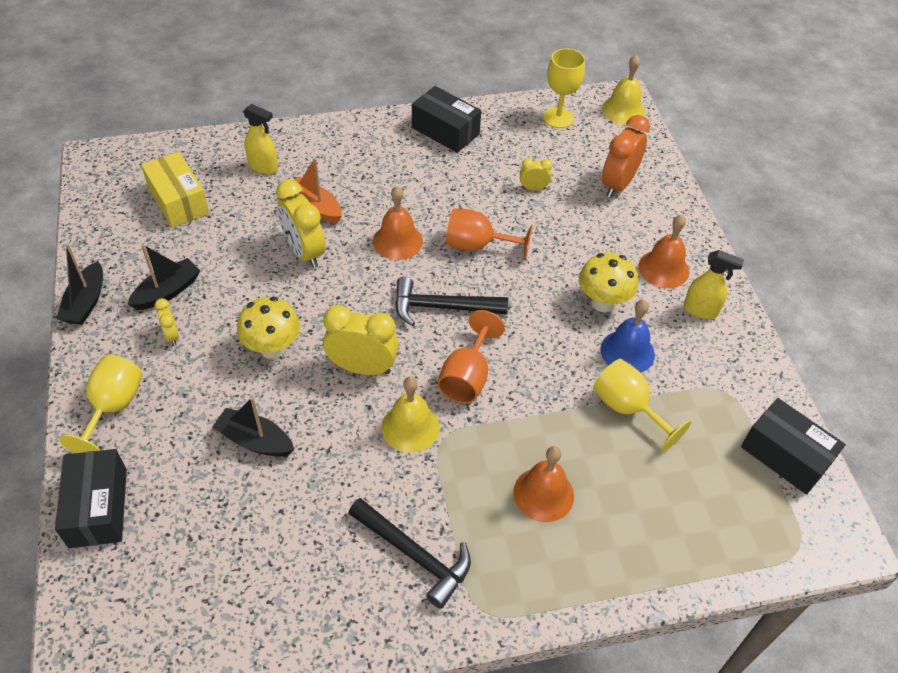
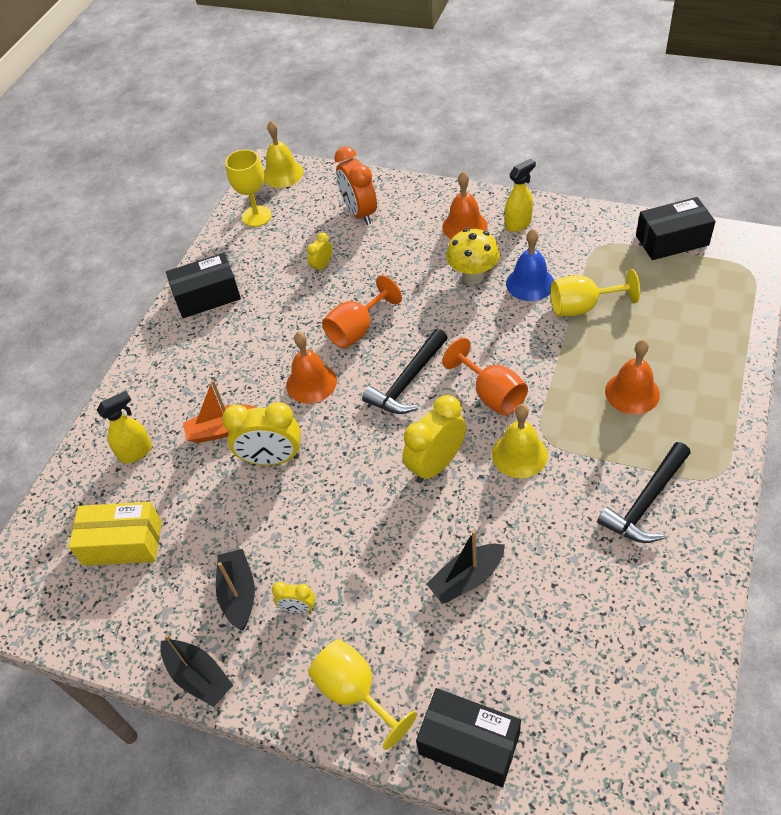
camera: 50 degrees left, 0 degrees up
(272, 348) = (370, 526): yellow mushroom -> none
(414, 555) = (646, 502): black hammer -> black hammer turned 150 degrees clockwise

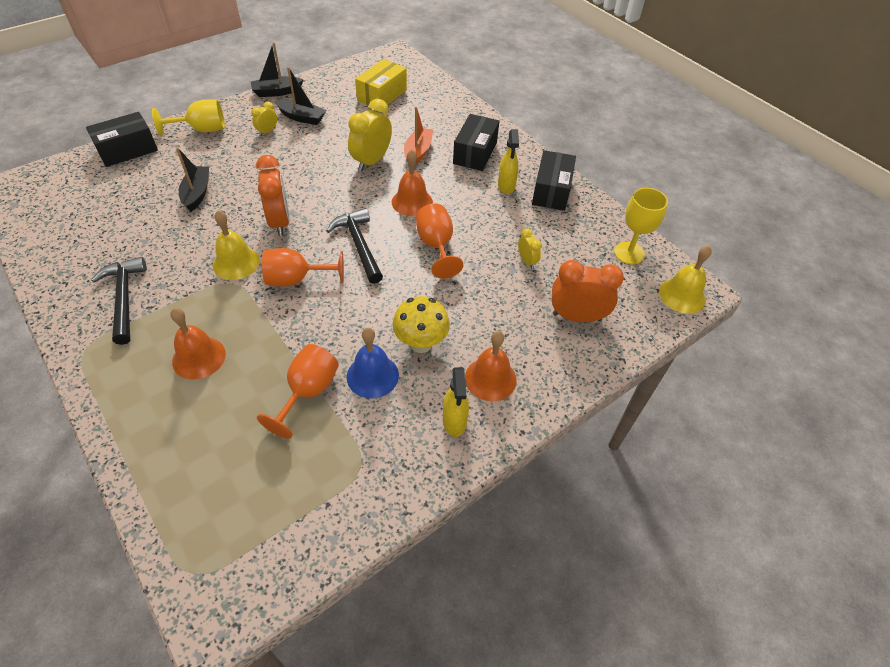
camera: 115 degrees right, 0 degrees up
(136, 452) = (439, 117): yellow spray bottle -> yellow spray bottle (506, 186)
(436, 464) = (280, 222): yellow clock -> orange clock
(582, 307) = (308, 392): yellow goblet -> orange goblet
(672, 240) = (302, 538): black box -> black box (475, 153)

